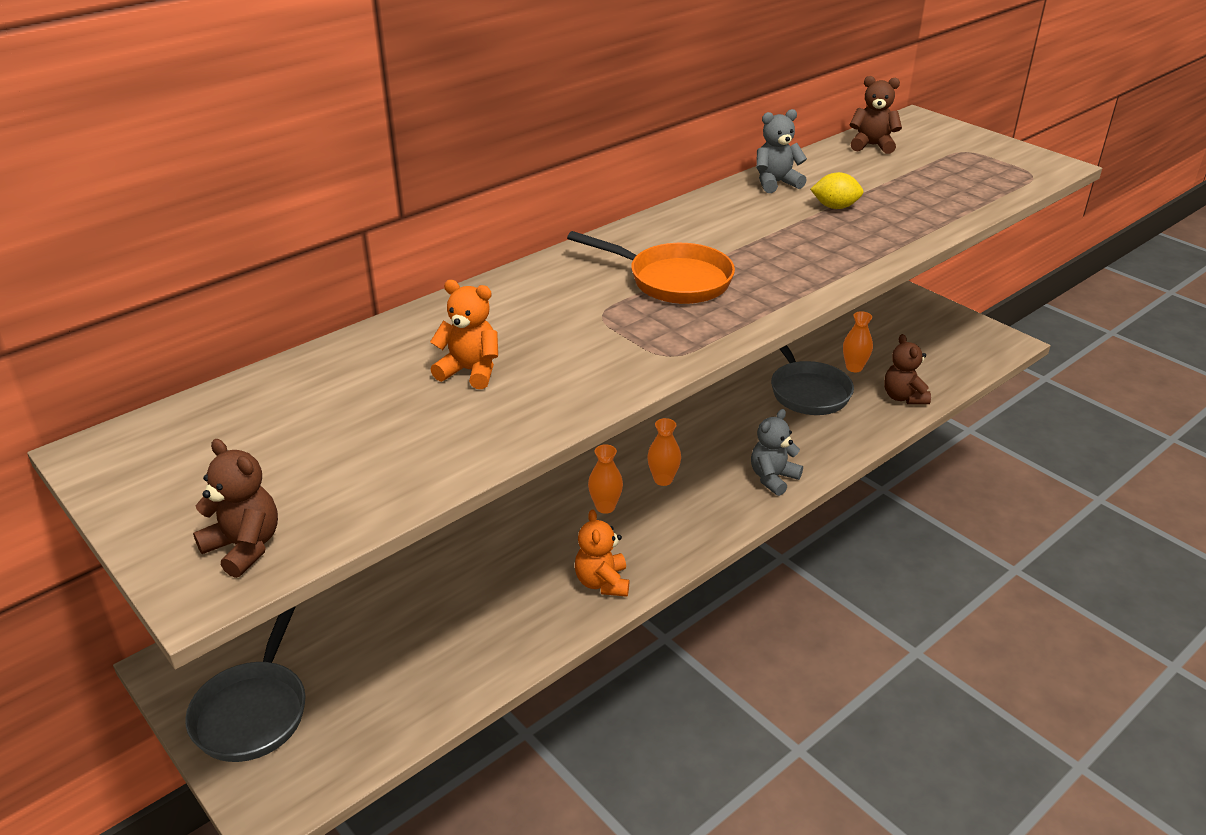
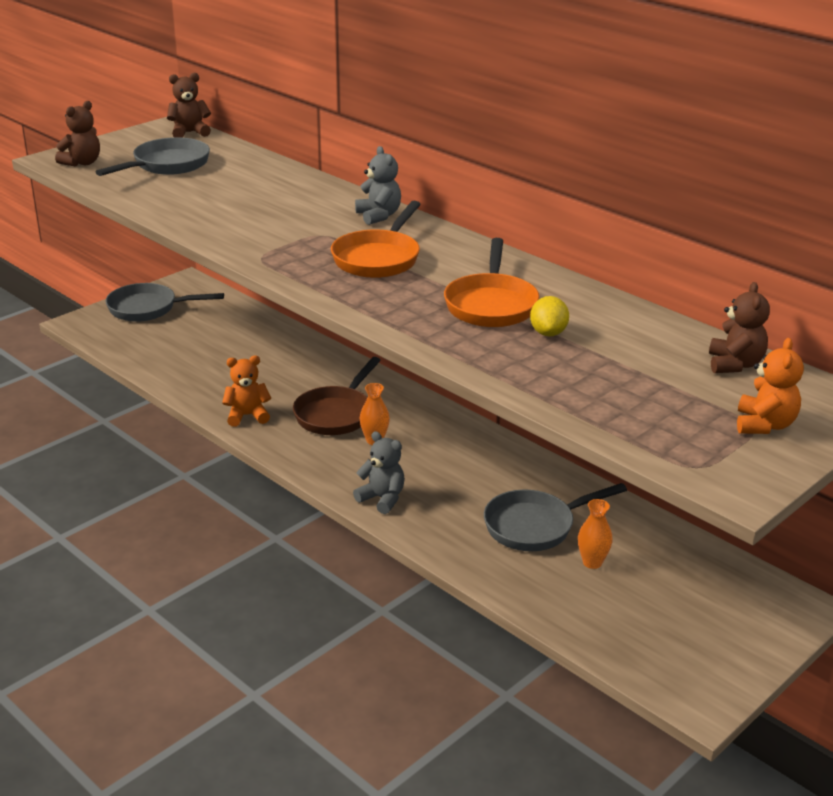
camera: 85 degrees right, 5 degrees down
(301, 447) = (167, 165): none -> grey pan
(470, 371) = (244, 199): orange teddy bear -> orange teddy bear (764, 425)
(605, 507) = (336, 414): orange vase -> brown pan
(776, 183) = (597, 305): grey teddy bear -> grey teddy bear (378, 216)
(781, 228) = (491, 304): none -> orange pan
(903, 397) = (540, 595): brown teddy bear -> brown teddy bear (189, 133)

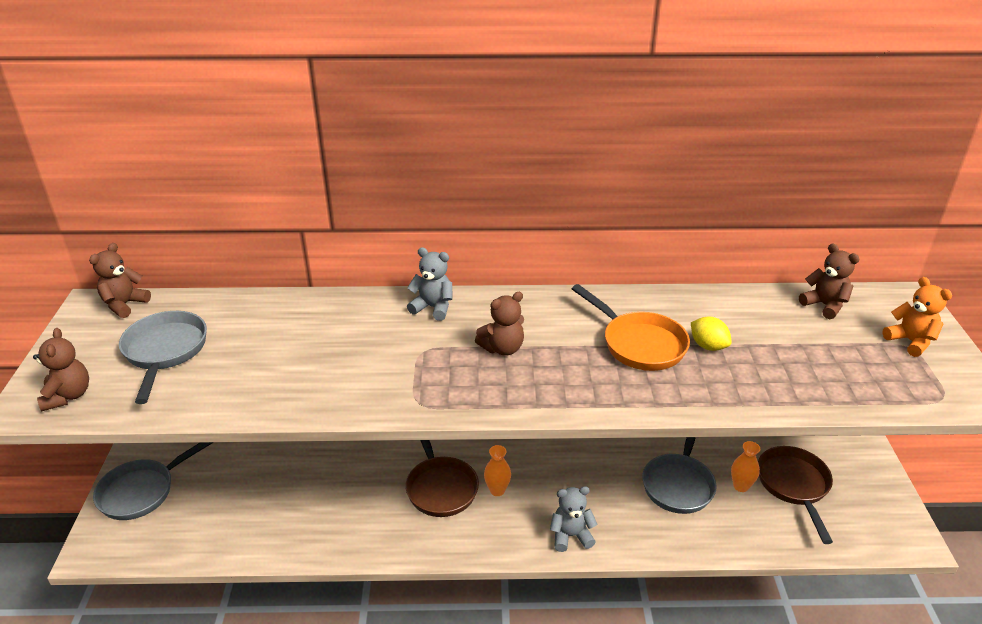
camera: 45 degrees left, 5 degrees up
(247, 416) = (379, 537): orange teddy bear -> none
(378, 258) = (502, 348): orange pan -> brown teddy bear
(648, 594) = (794, 486): none -> brown pan

